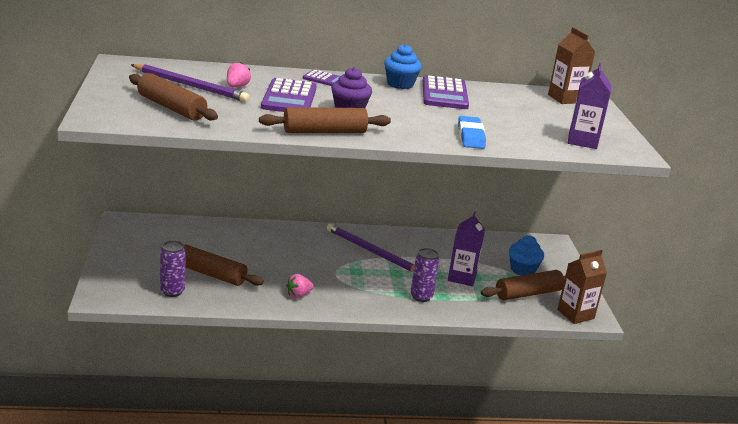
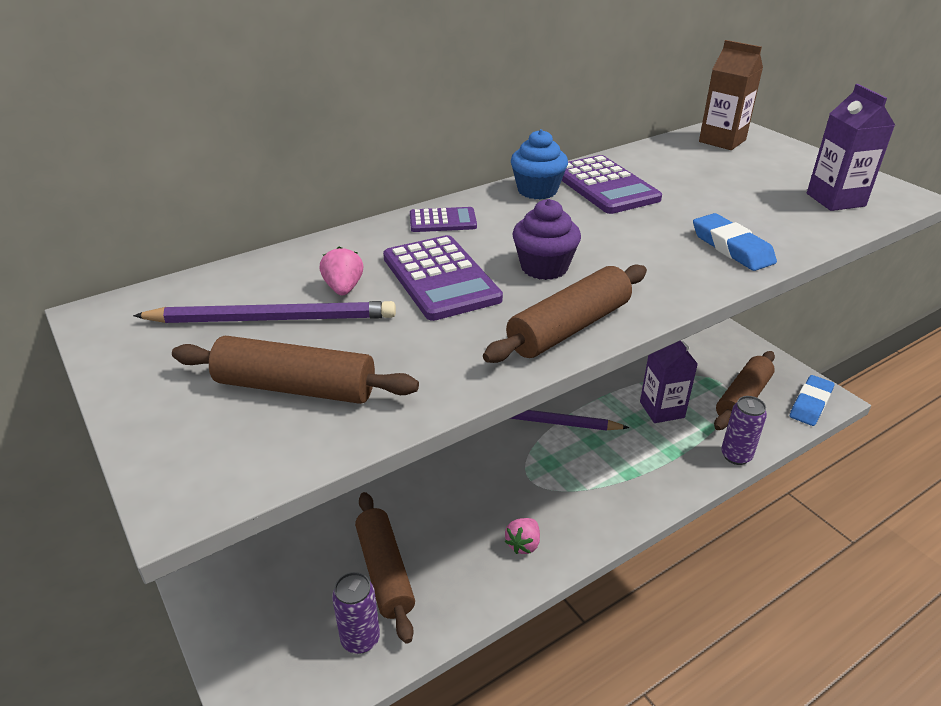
camera: 25 degrees left, 10 degrees up
(211, 274) = (385, 571): brown rolling pin -> brown rolling pin turned 75 degrees clockwise
(421, 296) = (653, 464): purple can -> purple can (736, 456)
(522, 270) = (704, 366): blue cupcake -> none
(575, 314) = (810, 404): brown carton -> blue eraser

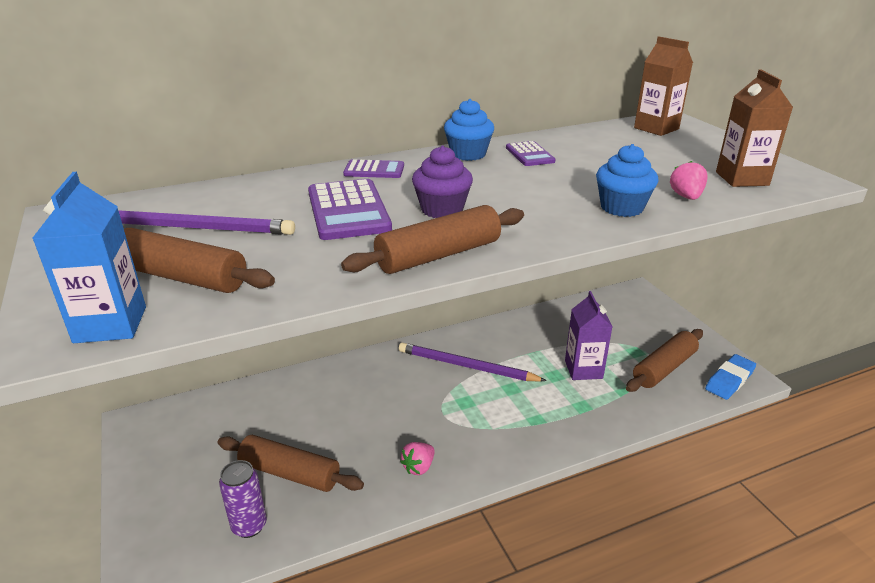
camera: 10 degrees right, 5 degrees down
(246, 460) = (110, 324): none -> blue carton
(343, 288) = (263, 211): pink strawberry -> pink strawberry (686, 197)
(385, 571) = (290, 473): brown rolling pin -> brown rolling pin turned 60 degrees counterclockwise
(604, 186) = (529, 155): purple calculator -> purple calculator, size x0.57
(731, 247) = (621, 208): blue eraser -> blue cupcake
(736, 456) = (642, 417): purple can -> none
(835, 200) = (742, 179): purple carton -> brown carton

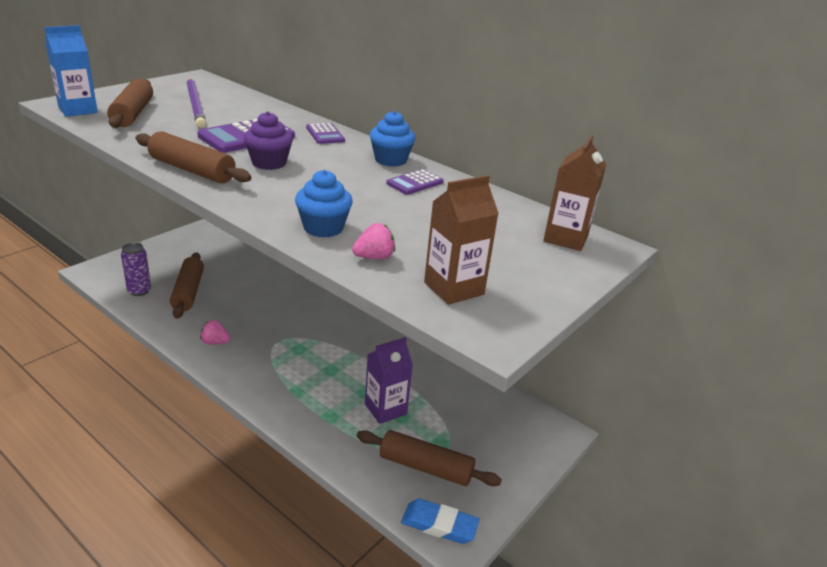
camera: 60 degrees right, 0 degrees up
(466, 366) = (345, 340): purple pencil -> none

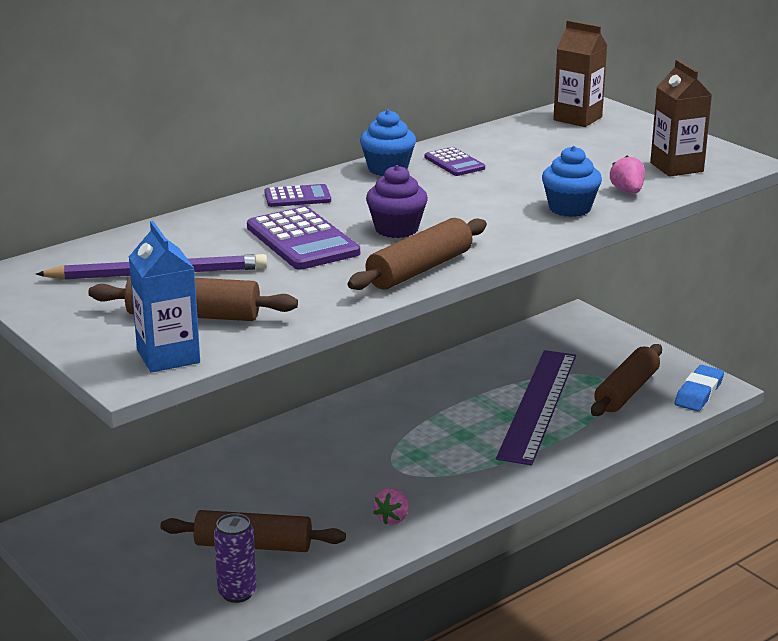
camera: 75 degrees left, 5 degrees down
(385, 409) = (538, 405): purple carton -> purple ruler

